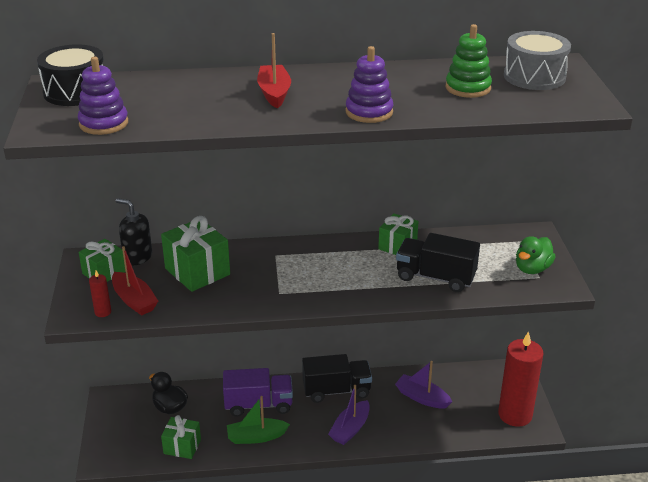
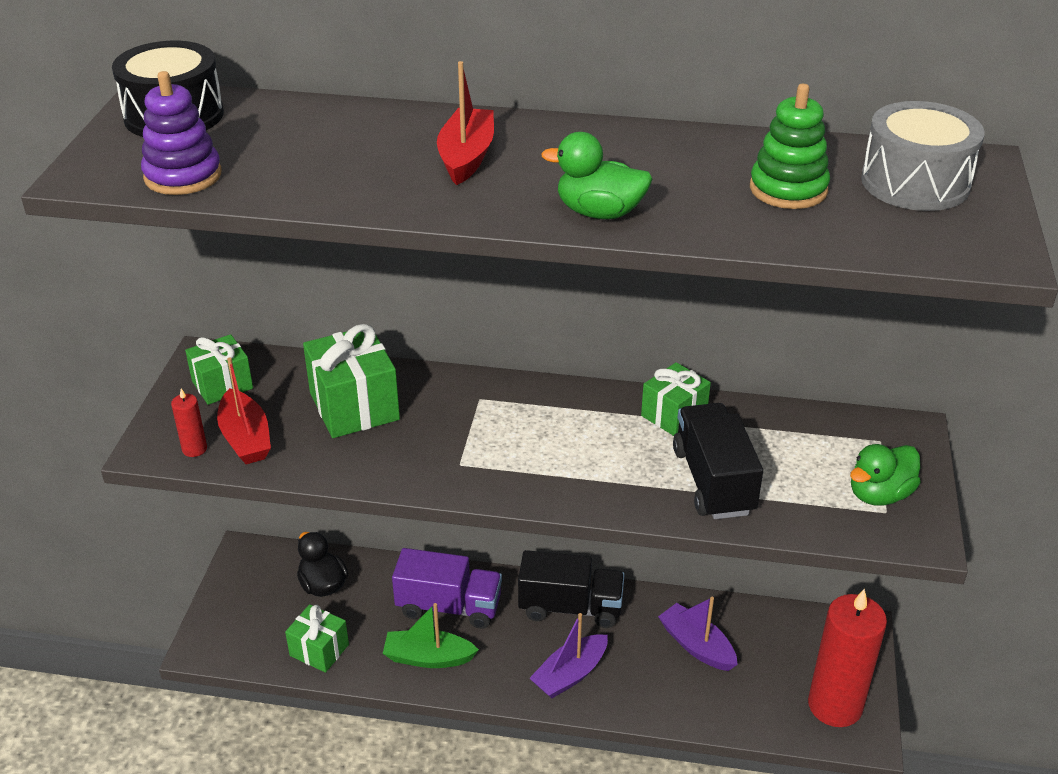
camera: 15 degrees right, 5 degrees up
(137, 257) = (279, 368): black soap dispenser -> none
(369, 112) = (599, 213): purple stacking toy -> green duck
(435, 277) = (713, 481): black truck -> black truck turned 45 degrees clockwise

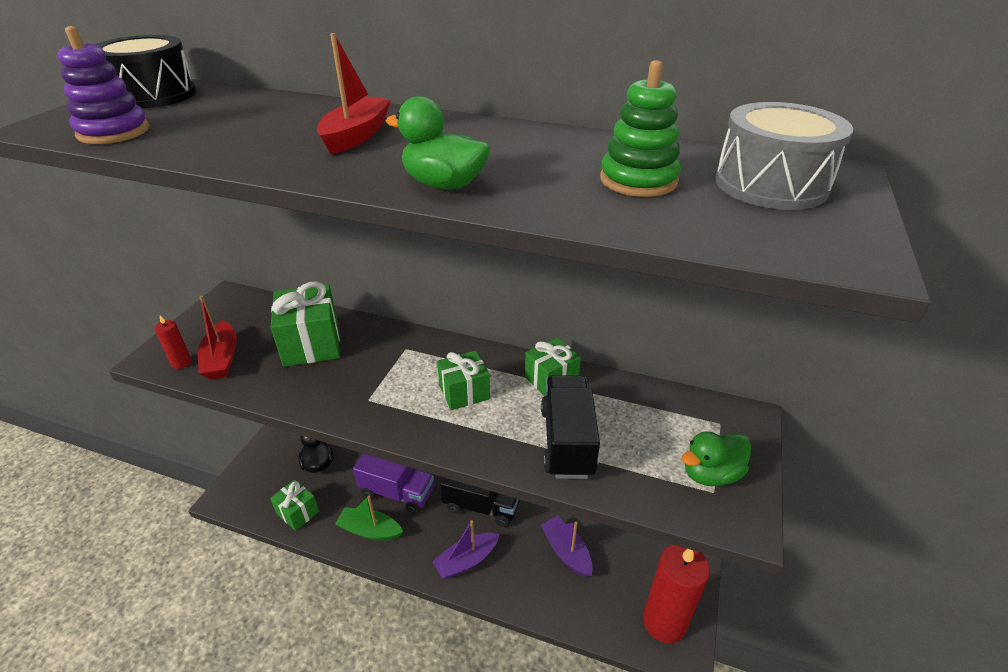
camera: 10 degrees right, 0 degrees up
(222, 385) = (228, 317): green gift -> green gift (464, 392)

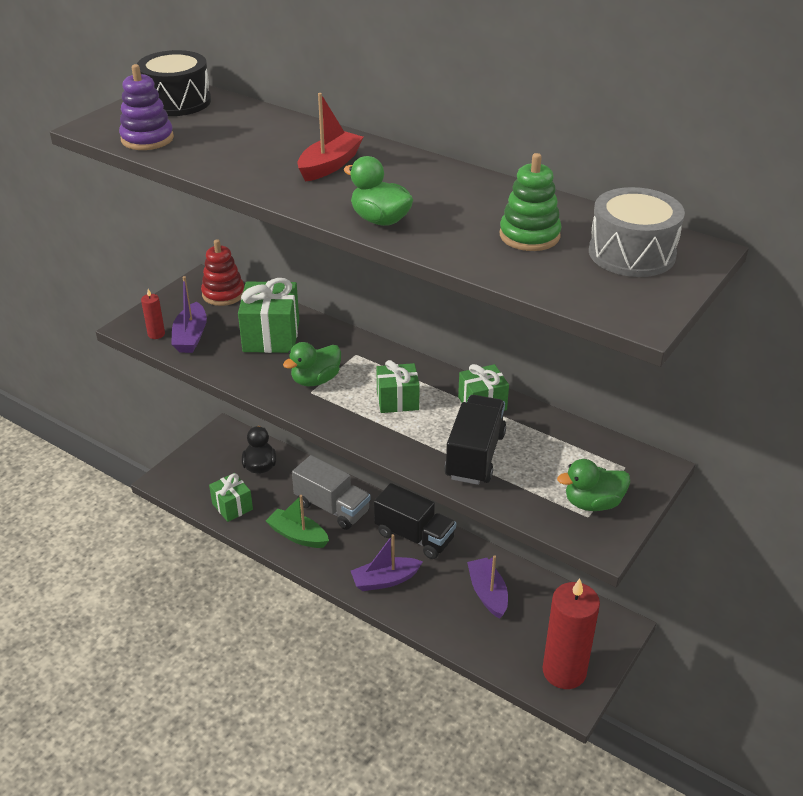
camera: 15 degrees right, 0 degrees up
(222, 359) = (191, 336): red boat -> purple boat
(252, 307) = (223, 294): none -> red stacking toy
(370, 385) = (315, 380): none -> green duck
(397, 492) = (332, 508): purple truck -> grey truck

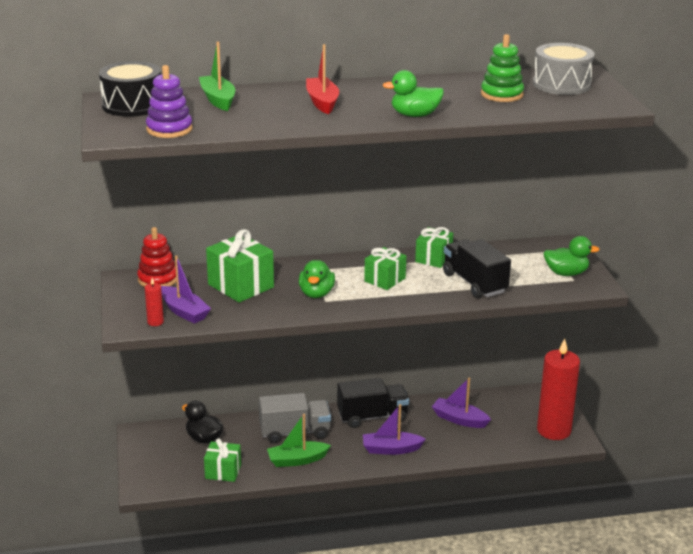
camera: 45 degrees left, 10 degrees down
(251, 124) = (218, 100): none -> green boat
(385, 580) = (391, 449): purple boat -> purple boat turned 60 degrees clockwise
(592, 503) = (566, 273): green duck -> green duck turned 120 degrees counterclockwise

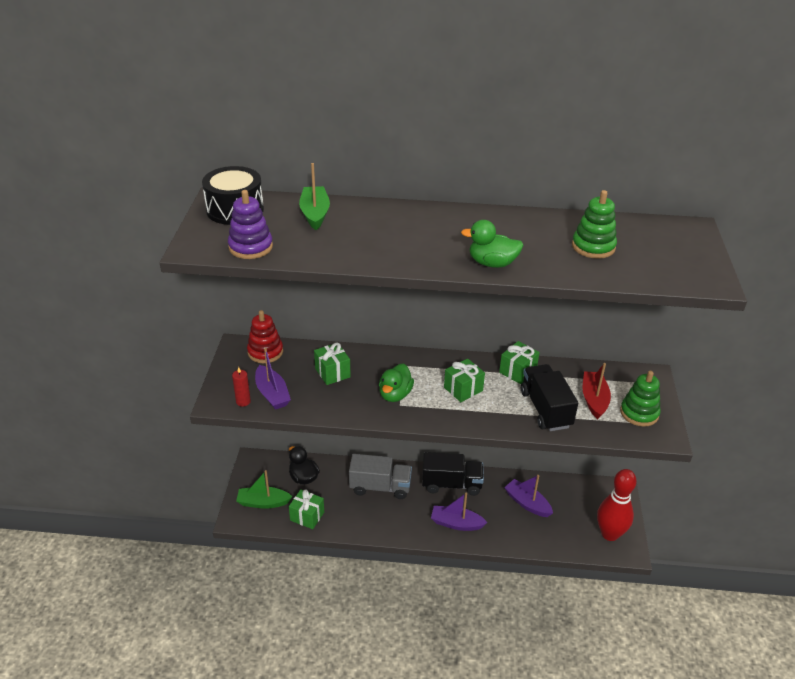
camera: 15 degrees right, 10 degrees up
(240, 286) = (332, 372): green gift -> green gift, size x0.64
(297, 460) = (372, 517): green boat -> green boat (263, 502)
(322, 102) = (410, 231): red boat -> red boat (594, 399)
(553, 430) = (609, 534): red candle -> red bowling pin
(561, 84) = (661, 241): grey drum -> none
(566, 273) = (639, 413): green duck -> green stacking toy

